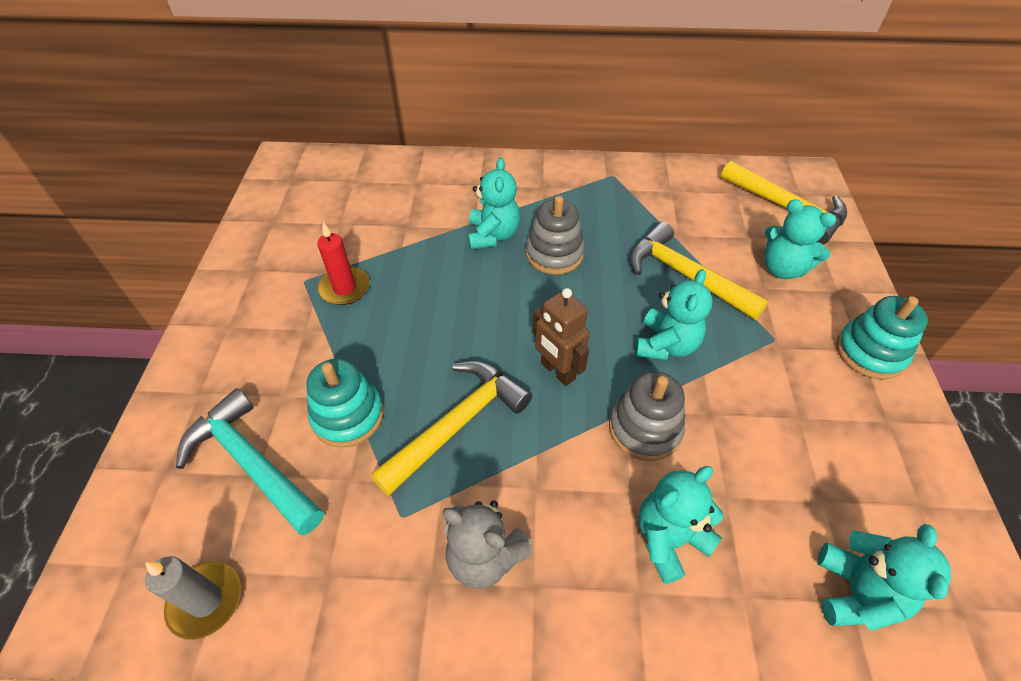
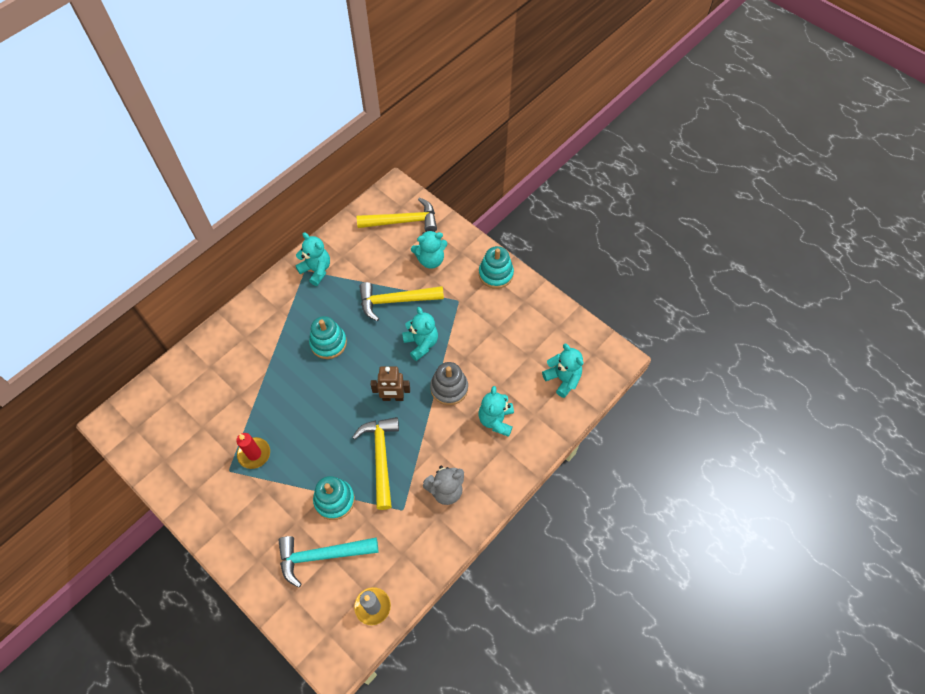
camera: 50 degrees left, 10 degrees up
(493, 235) = (288, 360): turquoise teddy bear -> turquoise teddy bear (316, 270)
(554, 254) = (328, 343): grey stacking toy -> turquoise stacking toy

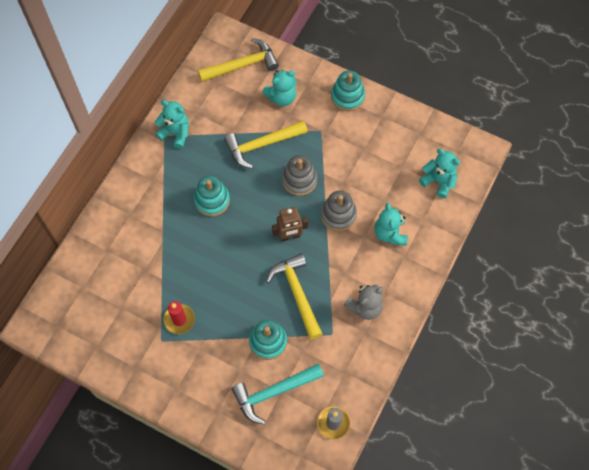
camera: 15 degrees left, 5 degrees up
(421, 344) = (299, 180): turquoise teddy bear -> grey stacking toy

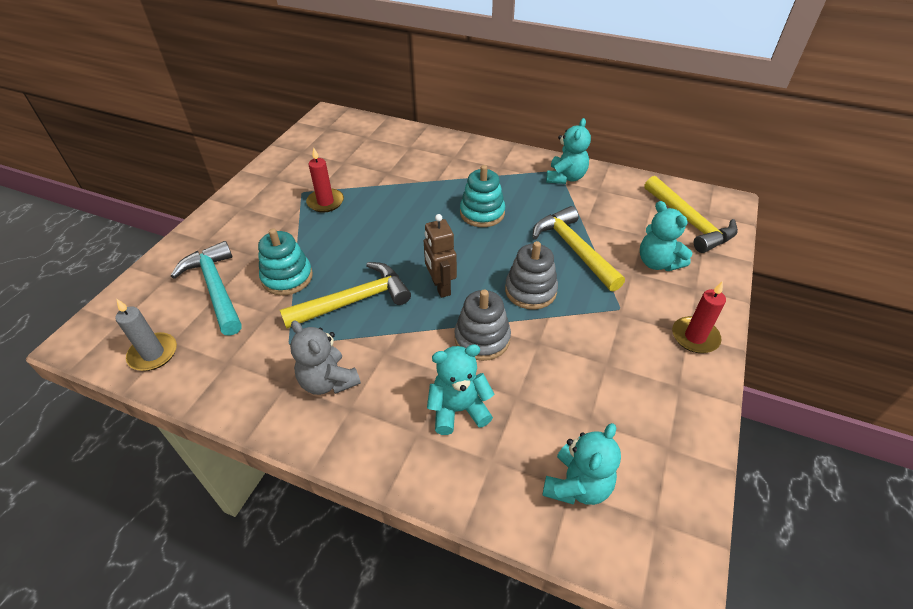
camera: 85 degrees right, 20 degrees down
(347, 97) = (695, 337): turquoise stacking toy -> red candle

